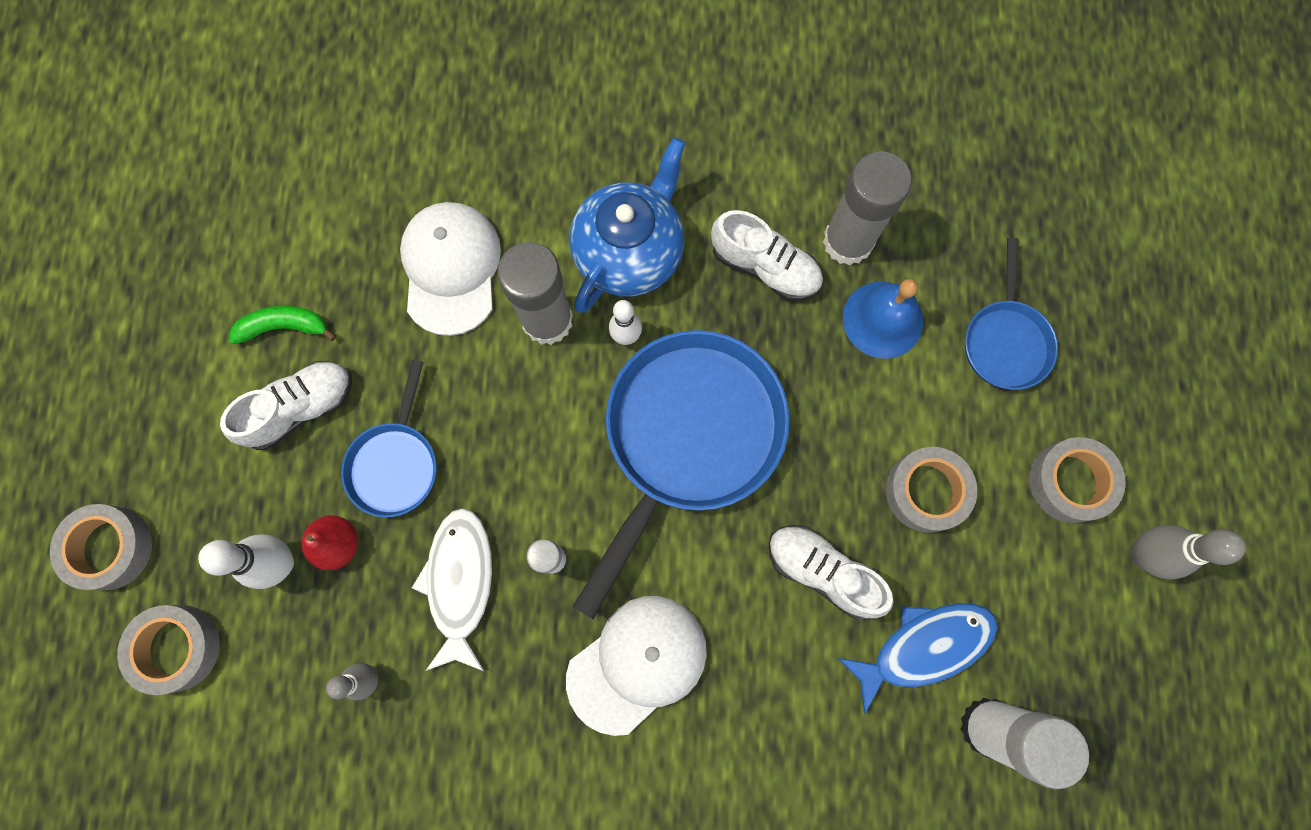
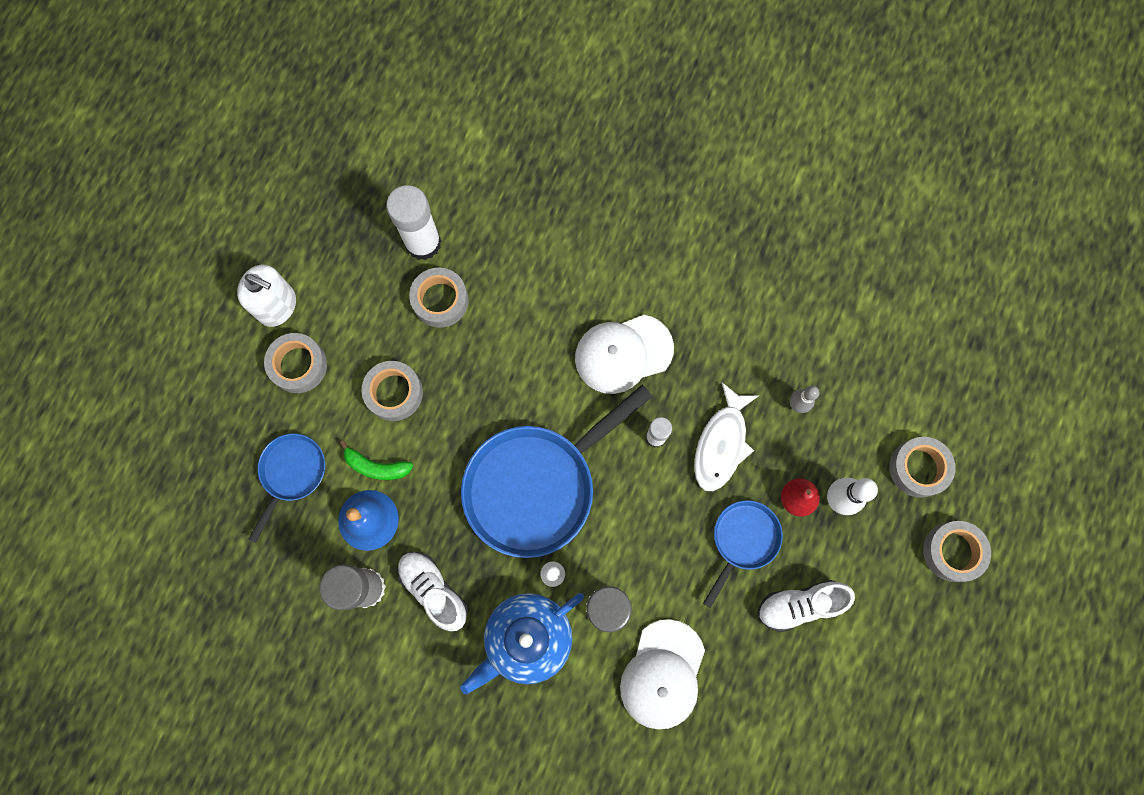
camera: 160 degrees left, 0 degrees up
(284, 327) = (798, 673): green banana -> green banana (376, 466)
(822, 571) = (483, 367): white shoe -> none
(924, 647) = (440, 300): blue fish -> grey tape
(1141, 554) = (277, 306): grey bowling pin -> white soap dispenser

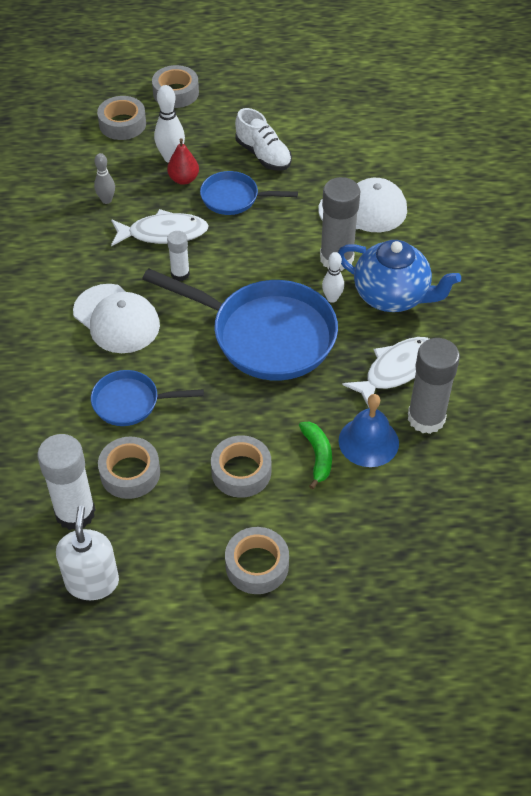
camera: 115 degrees left, 25 degrees down
(277, 306) = (204, 615): white soap dispenser -> white soap dispenser (92, 582)
(291, 473) = (365, 521): blue pan -> blue pan (131, 402)
(434, 590) = (396, 370): white shoe -> white fish

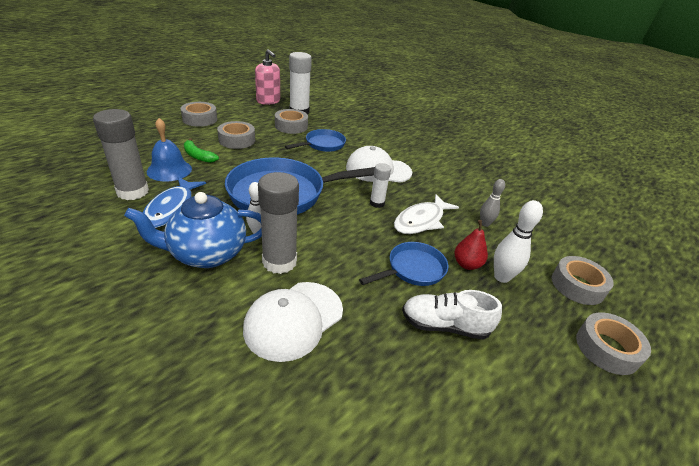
camera: 135 degrees right, 15 degrees down
(92, 582) = (268, 101): white soap dispenser -> pink soap dispenser
(396, 370) = (171, 208): white fish -> blue fish

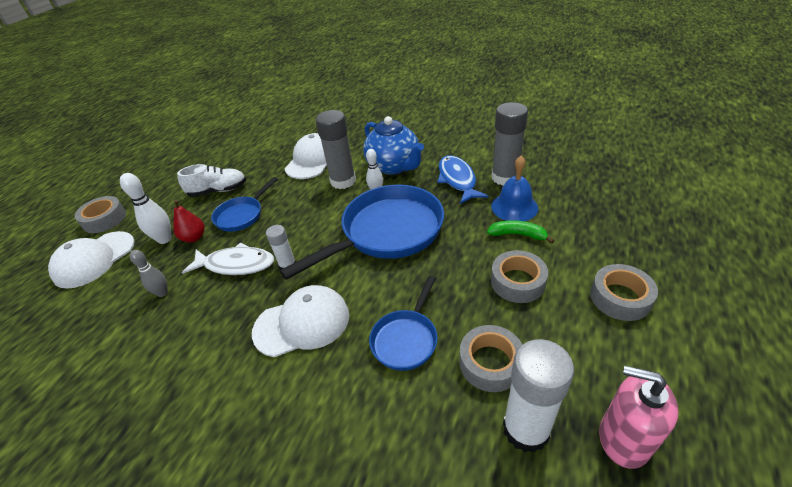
camera: 165 degrees right, 5 degrees up
(207, 254) = (394, 166): blue teapot -> blue teapot turned 90 degrees clockwise
(421, 221) = (236, 264): white fish -> white fish turned 75 degrees clockwise
(577, 285) = (94, 259): grey tape -> white cap

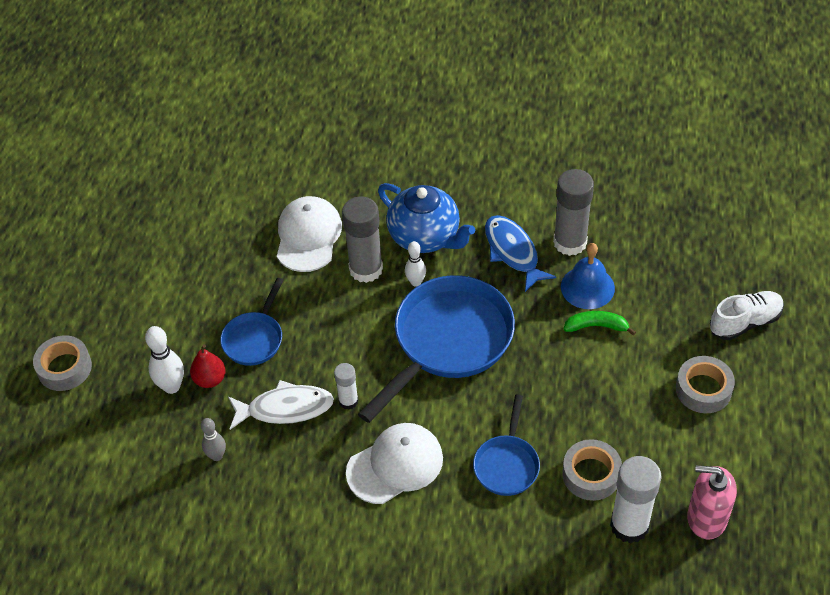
camera: 15 degrees left, 10 degrees up
(94, 259) = (96, 427): white cap -> none
(218, 191) = (199, 303): white shoe -> white shoe (745, 322)
(517, 282) = (604, 386): grey tape -> none

